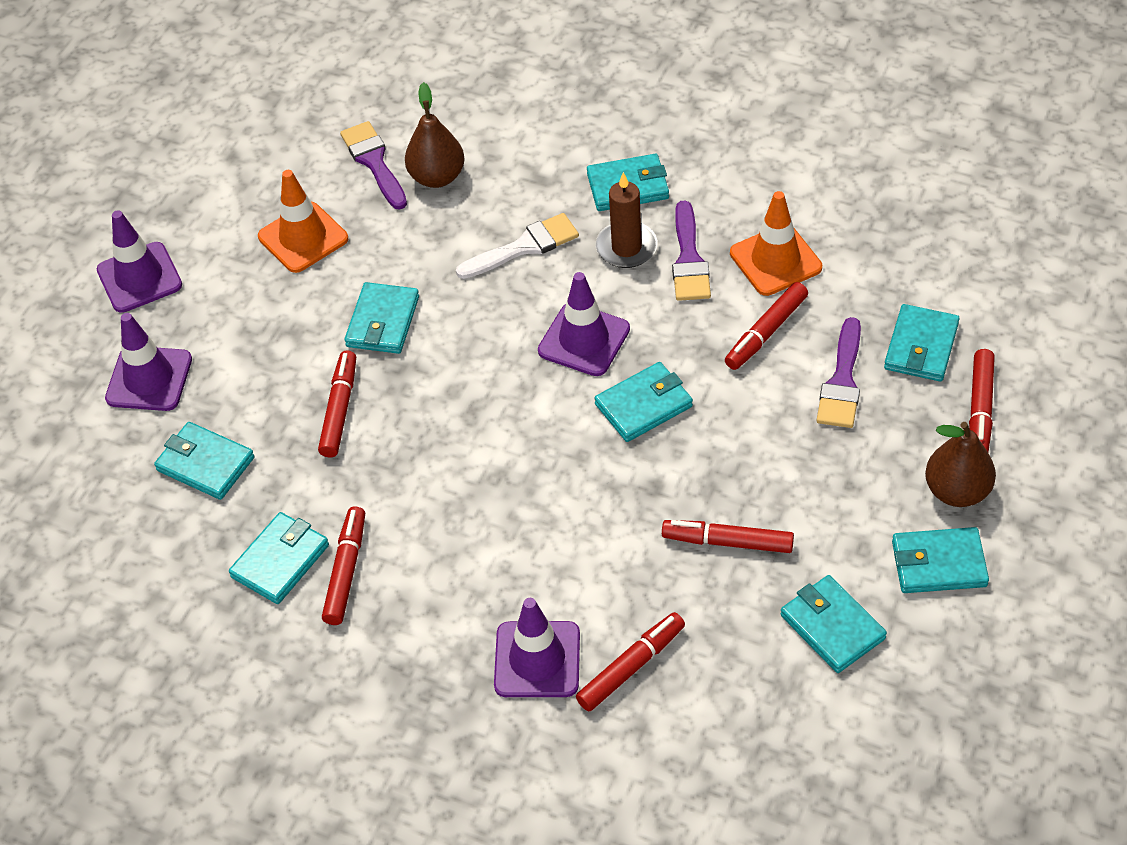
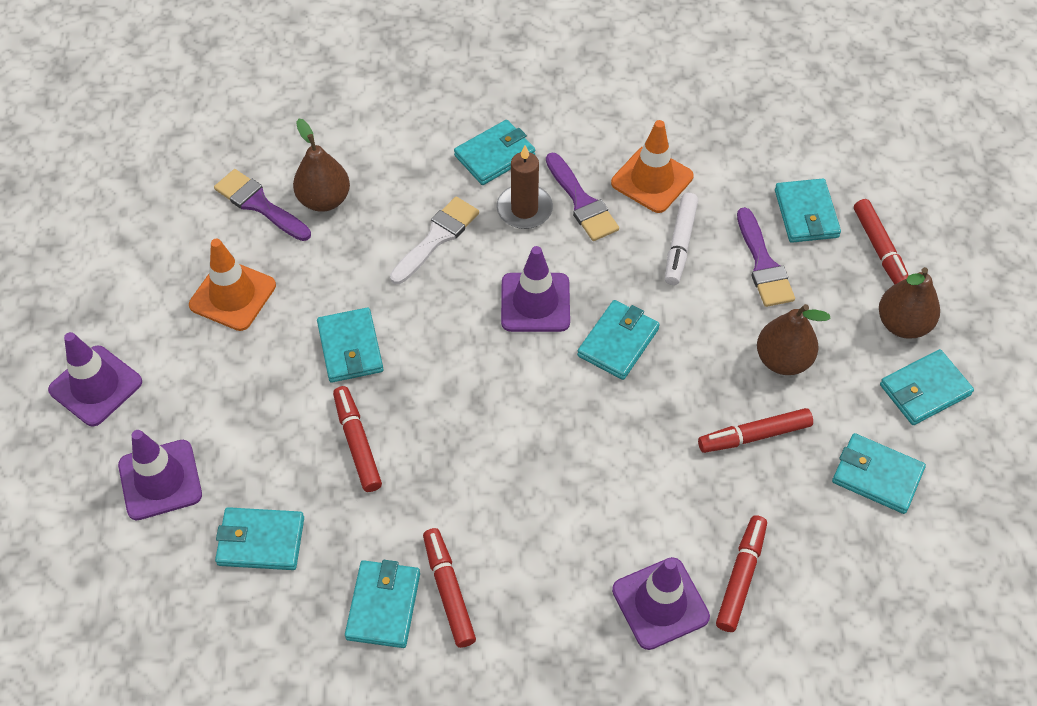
camera: 30 degrees left, 5 degrees up
(766, 332) = (680, 243): red marker -> white marker
(804, 481) = (783, 360): none -> brown pear

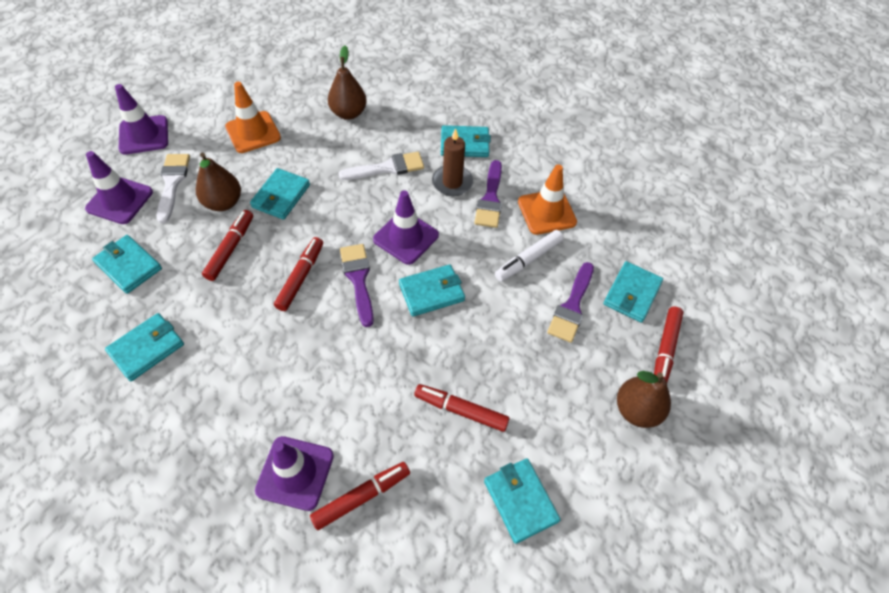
camera: 35 degrees right, 0 degrees up
(202, 418) = (172, 183): none -> white brush
(259, 204) = (314, 96): purple brush -> purple brush (358, 279)
(449, 591) = (187, 367): red marker -> red marker (300, 277)
(783, 360) = (527, 375): brown pear -> brown pear (223, 203)
(924, 390) = (612, 466): turquoise wallet -> none

